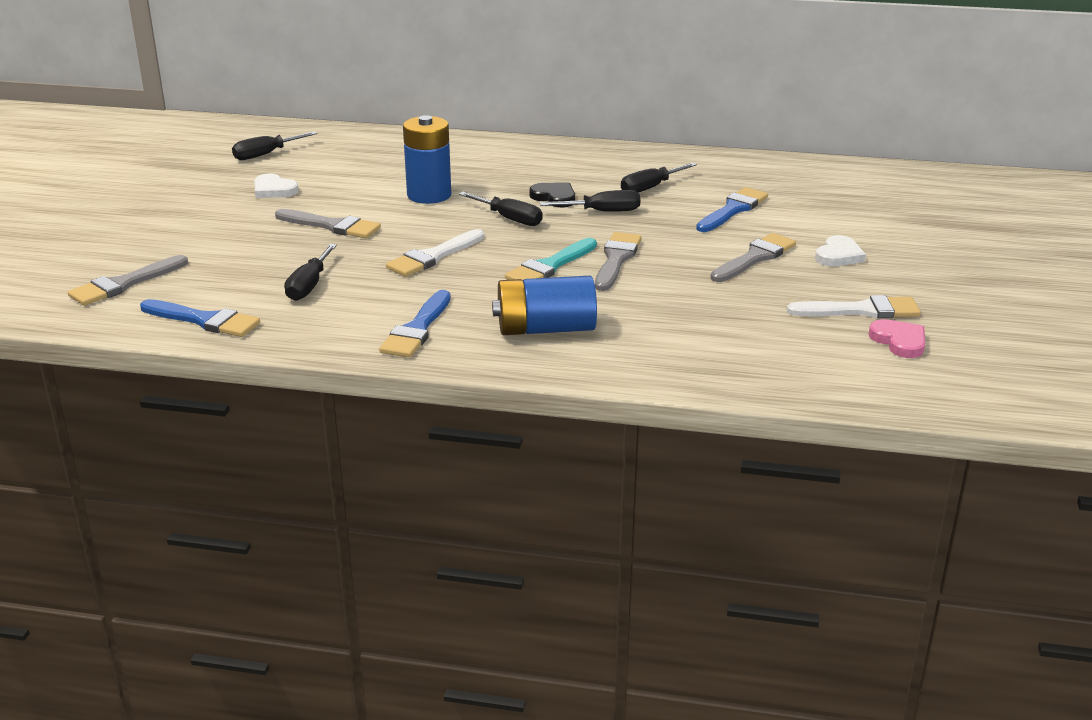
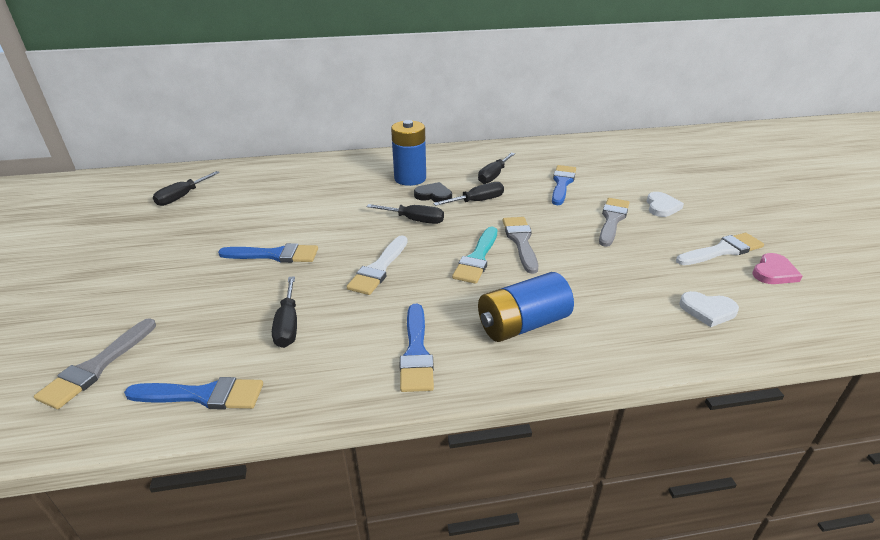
camera: 20 degrees left, 5 degrees up
(274, 190) = (205, 229): white heart -> white heart (707, 310)
(332, 226) = (274, 255): grey brush -> blue brush
(429, 195) = (338, 210): blue battery -> blue battery (410, 178)
(899, 341) = (773, 272): pink heart -> pink heart turned 90 degrees clockwise

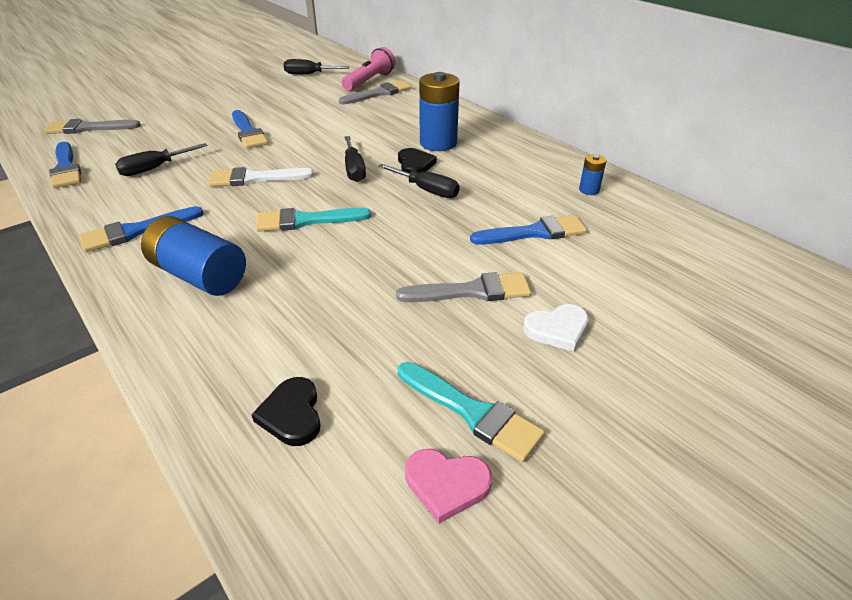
camera: 60 degrees right, 5 degrees up
(250, 174) = (369, 81): none -> pink flashlight
(493, 176) = (499, 184): black screwdriver -> none
(521, 241) = (360, 237): grey brush -> grey brush (379, 93)
(527, 154) = (589, 190): none -> blue battery
(707, 310) = (292, 414): white heart -> black heart
(722, 250) = (472, 412): white brush -> turquoise brush

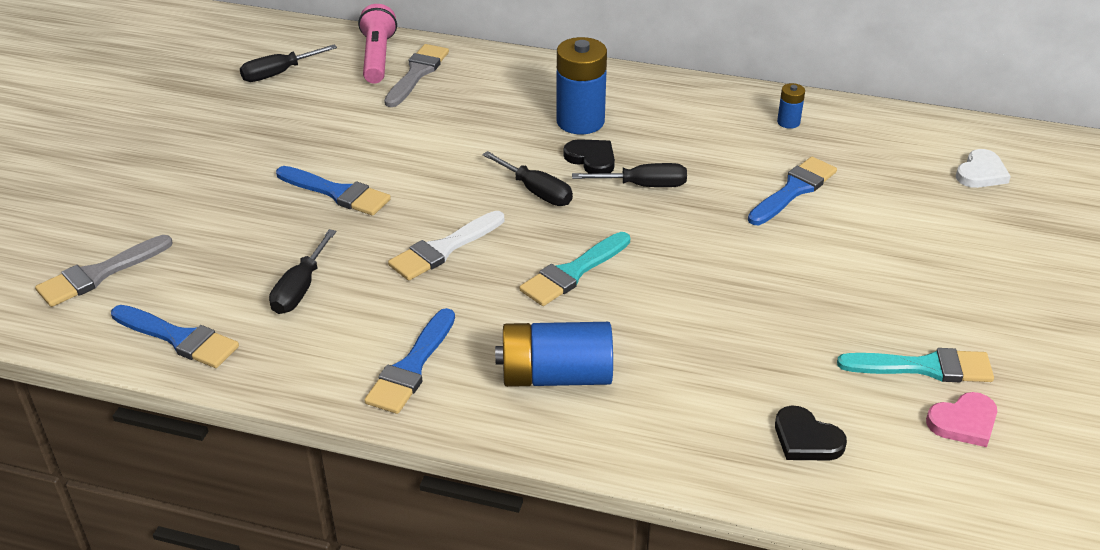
camera: 35 degrees left, 0 degrees up
(471, 291) = (810, 272): grey brush -> none
(557, 329) = (908, 273): white heart -> white heart (981, 173)

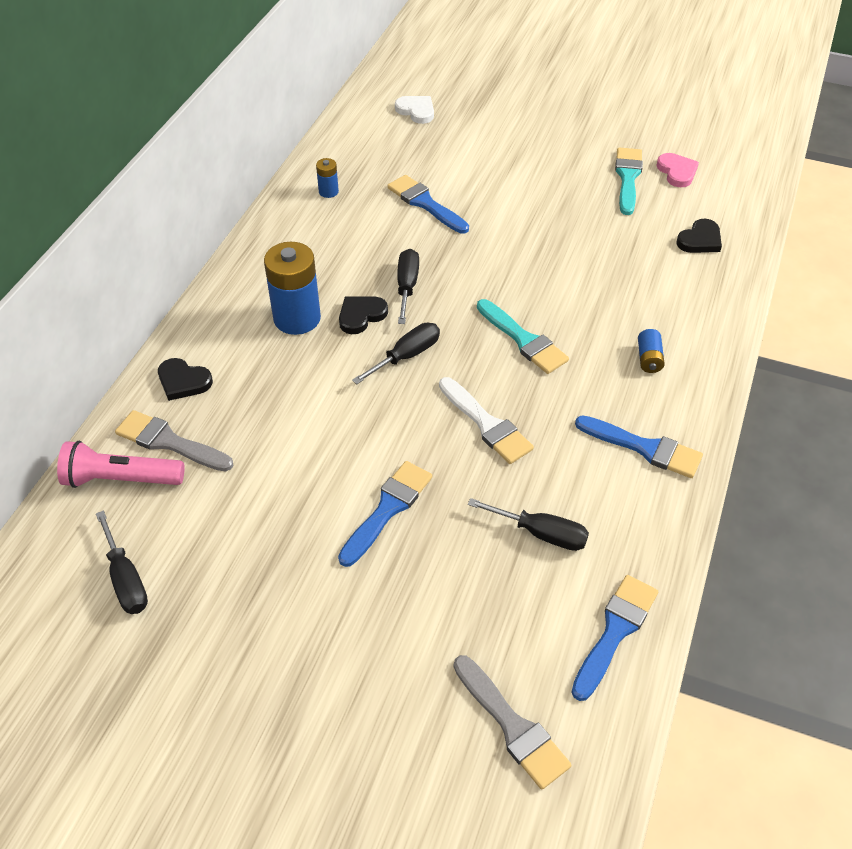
camera: 85 degrees left, 10 degrees up
(488, 71) = (183, 381): none -> black heart
(556, 376) = (649, 359): blue battery -> blue battery, size x0.47

